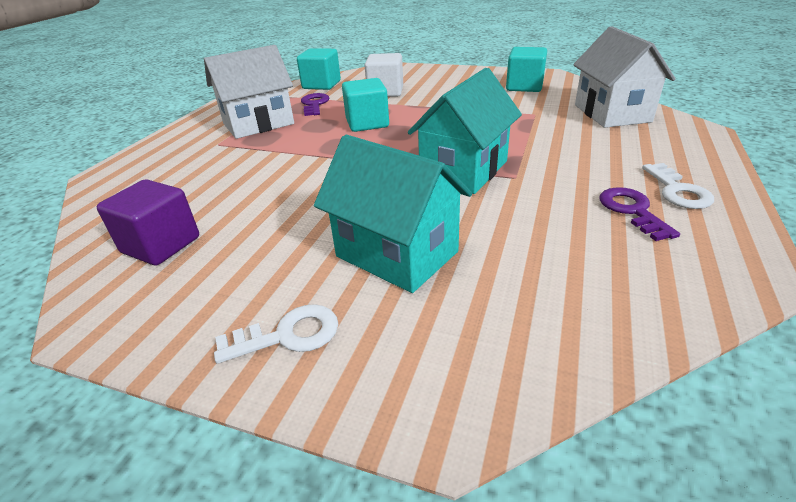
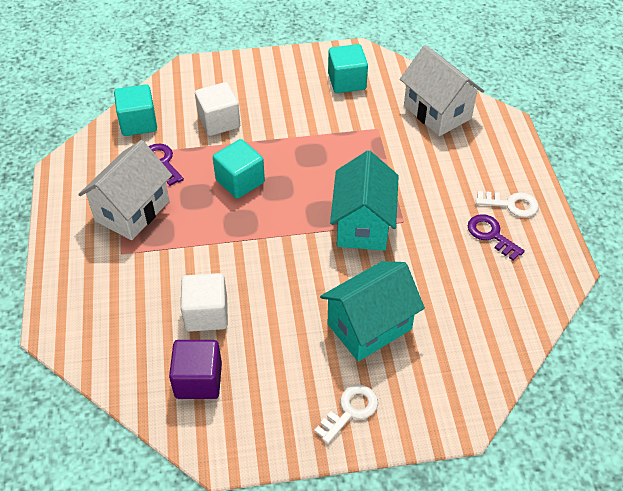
camera: 30 degrees left, 15 degrees up
(234, 197) = (206, 314): none -> white cube
(396, 254) = (369, 326): turquoise house -> turquoise house turned 45 degrees counterclockwise
(678, 191) = (511, 204): white key -> white key turned 45 degrees counterclockwise

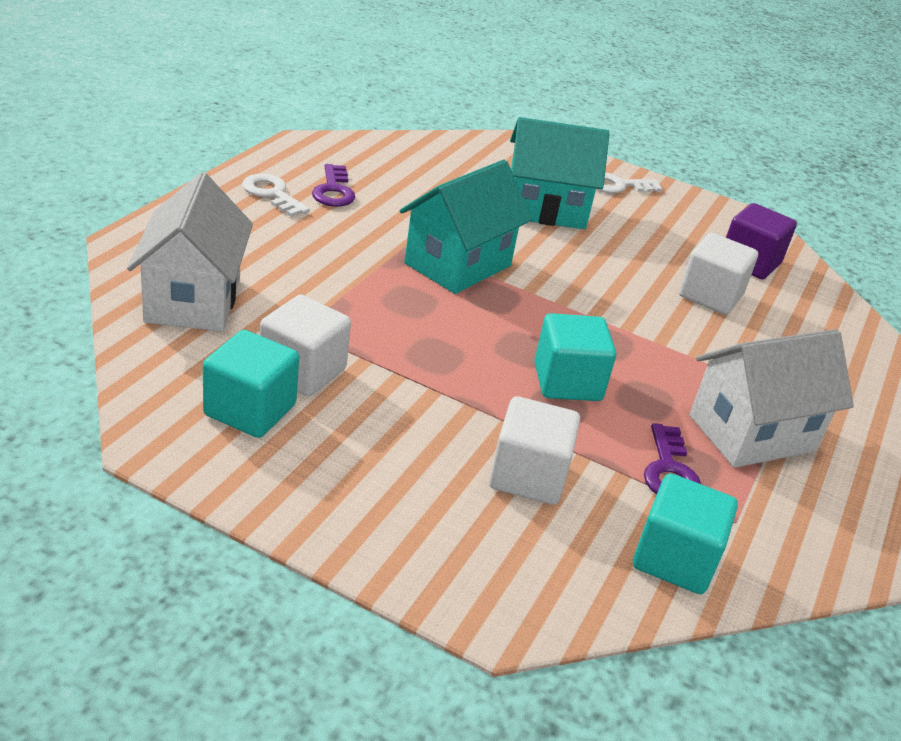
camera: 150 degrees left, 15 degrees down
(351, 109) = (302, 371): none -> white cube

